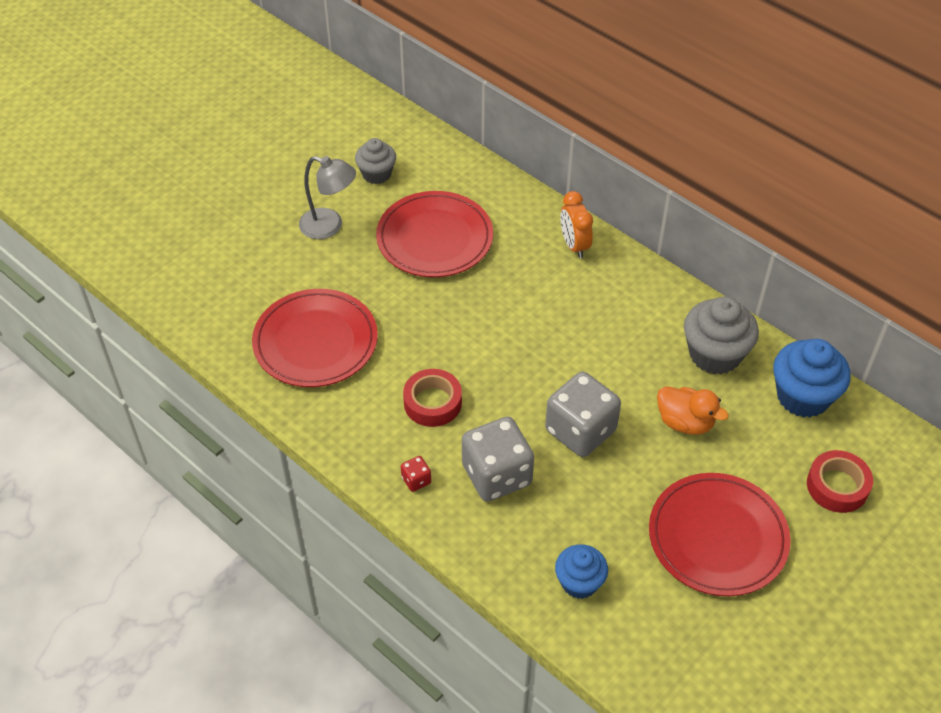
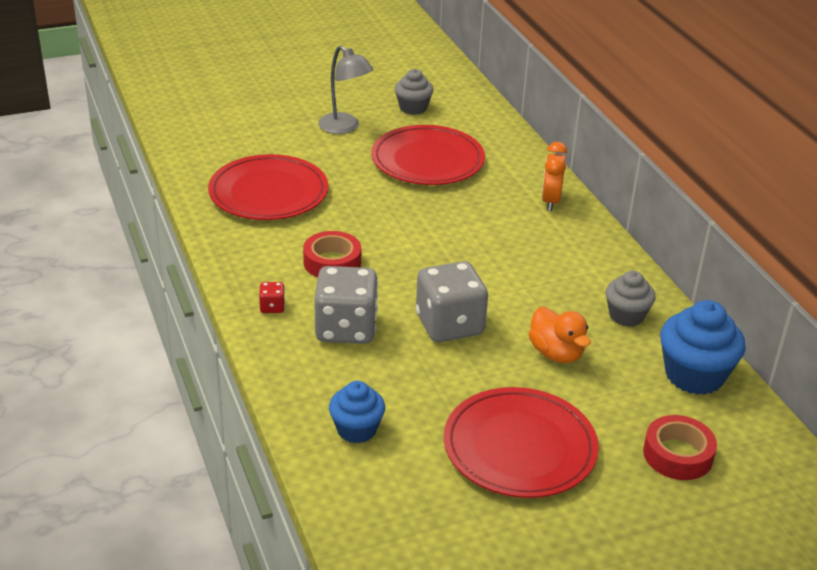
camera: 25 degrees right, 15 degrees down
(715, 354) = (626, 316): grey cupcake -> grey cupcake, size x0.63

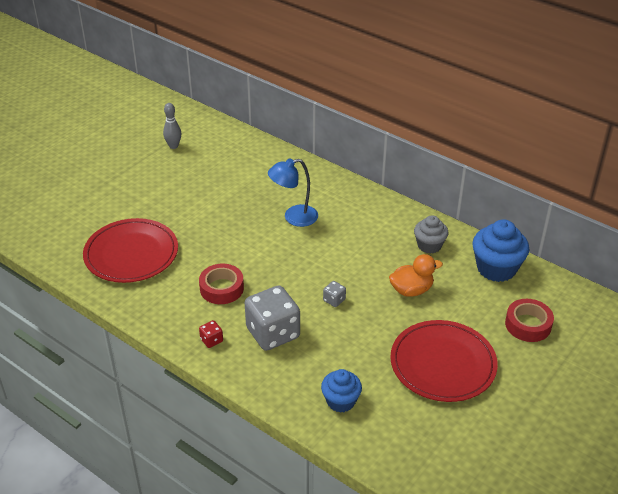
camera: 30 degrees left, 5 degrees up
(345, 127) = (140, 180): grey lamp -> none
(413, 108) = (173, 146): grey cupcake -> grey bowling pin
(427, 160) = (218, 184): red plate -> none
(449, 325) = (334, 300): grey dice -> grey dice, size x0.42
(483, 224) = (294, 217): none -> blue lamp
(550, 201) = (321, 183): orange clock -> none
(556, 353) = (411, 290): orange duck -> orange duck turned 45 degrees counterclockwise

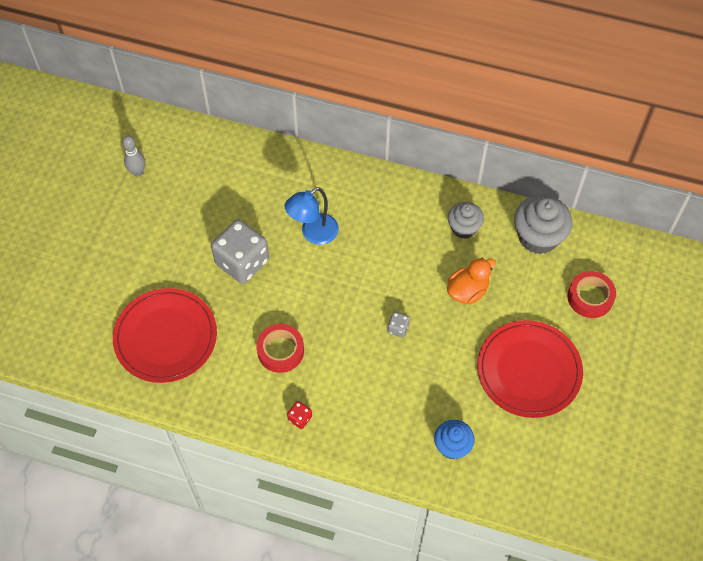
camera: 20 degrees left, 20 degrees up
(273, 333) = (356, 389): grey dice -> grey dice (242, 262)
(496, 268) = (538, 237): blue cupcake -> grey cupcake

